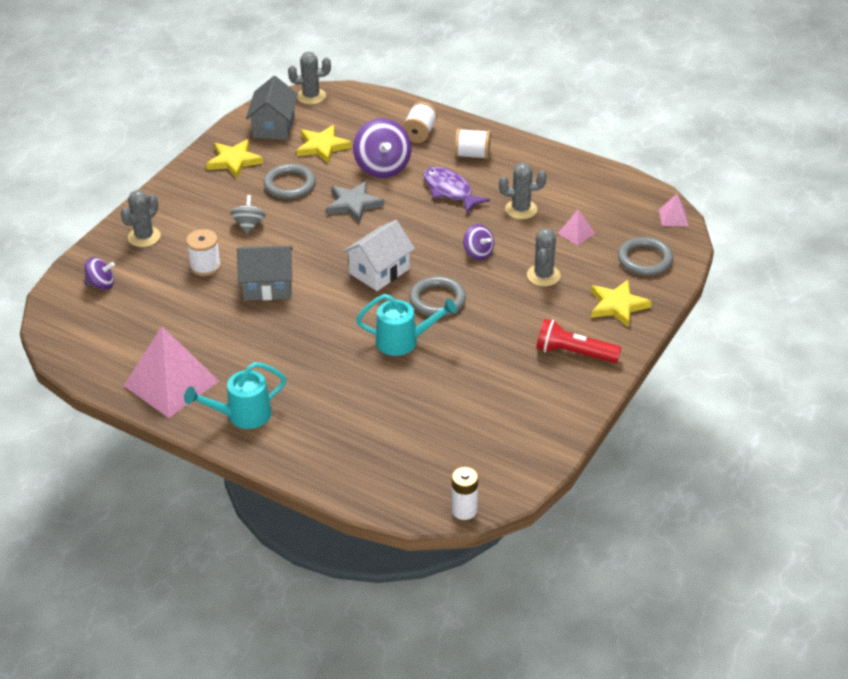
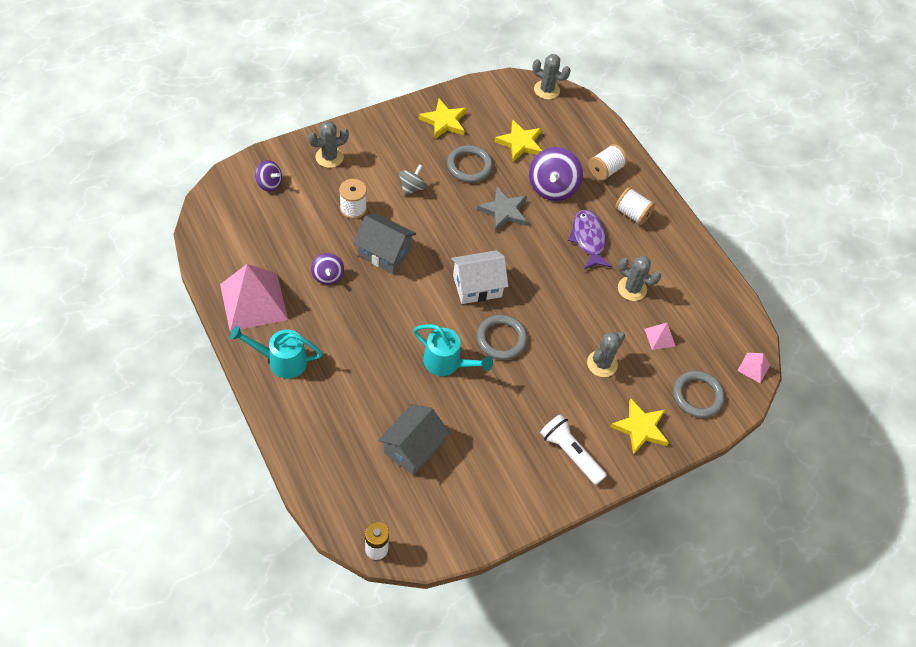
camera: 25 degrees right, 15 degrees up
(273, 126) = (497, 104): grey house -> grey house (413, 448)
(478, 253) = (566, 312): purple spinning top -> purple spinning top (328, 276)
(574, 353) = (570, 453): red flashlight -> white flashlight

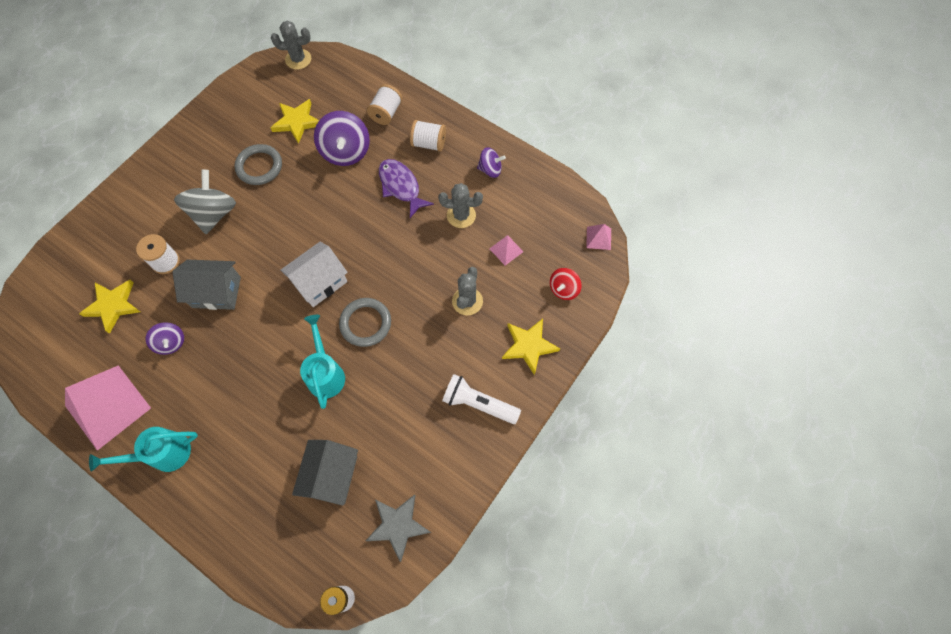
camera: 20 degrees left, 10 degrees up
(269, 183) = (70, 276): purple spinning top -> purple spinning top (490, 170)
(329, 157) = (119, 220): grey cactus -> none
(412, 188) = (214, 214): grey spinning top -> grey spinning top, size x1.76
(444, 121) = (216, 133): yellow star -> yellow star (113, 305)
(447, 363) = (325, 373): turquoise watering can -> turquoise watering can turned 105 degrees counterclockwise
(504, 211) = (312, 196): grey star -> grey star (398, 525)
(697, 396) = (563, 289): grey ring -> red spinning top

